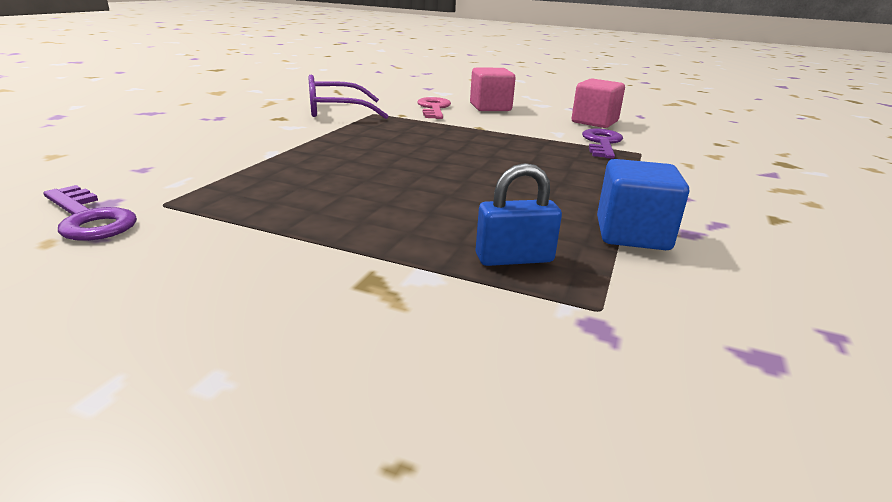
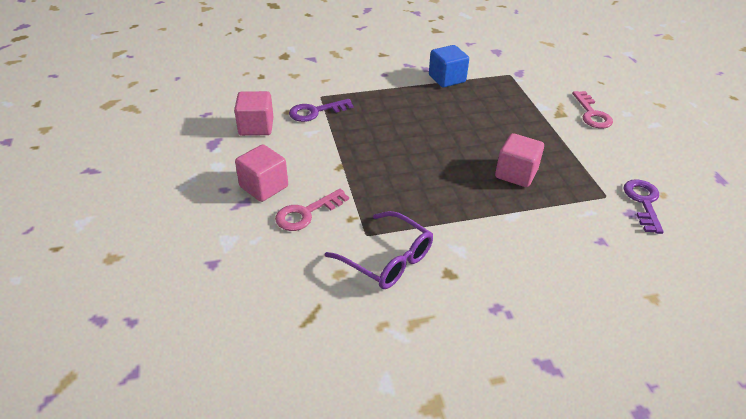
camera: 125 degrees left, 15 degrees up
(307, 320) = (592, 114): none -> pink key
(317, 179) = (516, 174): none -> pink cube
(514, 258) = (504, 95): blue padlock -> none

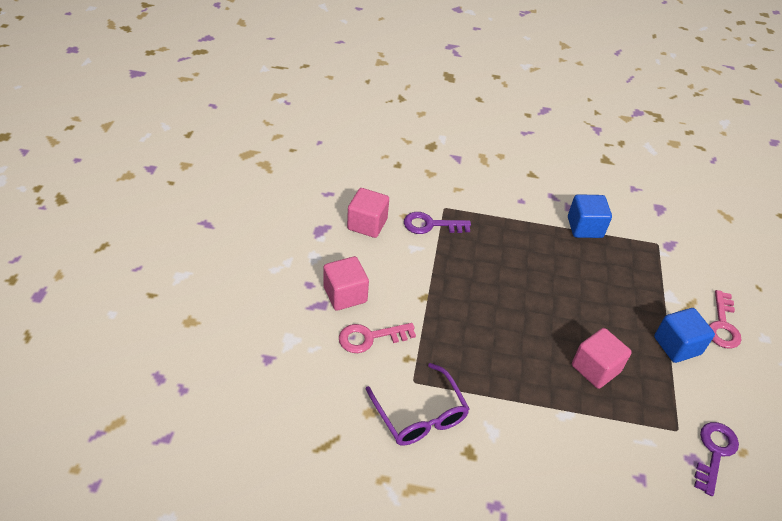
camera: 20 degrees right, 5 degrees up
(568, 138) = (677, 346): none -> blue cube

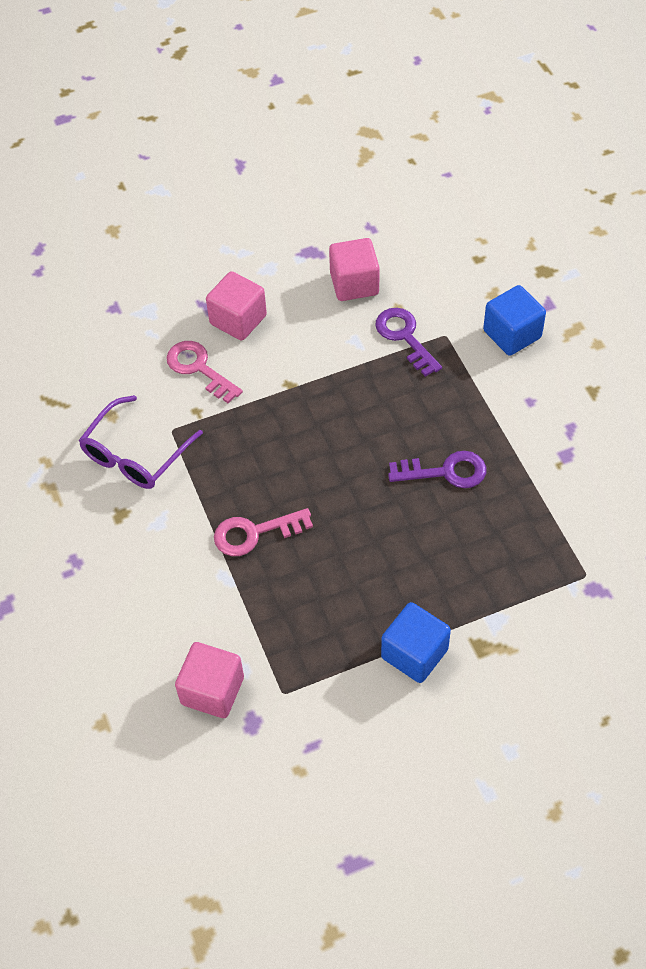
camera: 65 degrees right, 10 degrees up
(585, 227) = (542, 485): blue cube -> blue cube (512, 334)
(595, 368) = (312, 582): pink cube -> pink cube (212, 690)
(714, 453) = (277, 740): purple key -> purple key (445, 472)
(722, 325) = (493, 694): pink key -> pink key (255, 533)

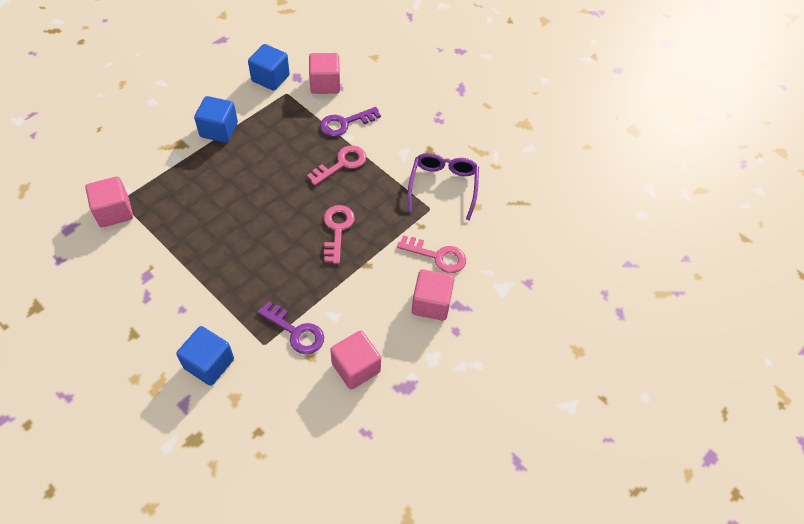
camera: 150 degrees right, 0 degrees up
(297, 735) = (270, 78): none -> blue cube
(305, 439) = (337, 230): none -> pink key
(445, 472) = (231, 237): purple key -> purple key (345, 123)
(597, 559) = (114, 212): none -> pink cube

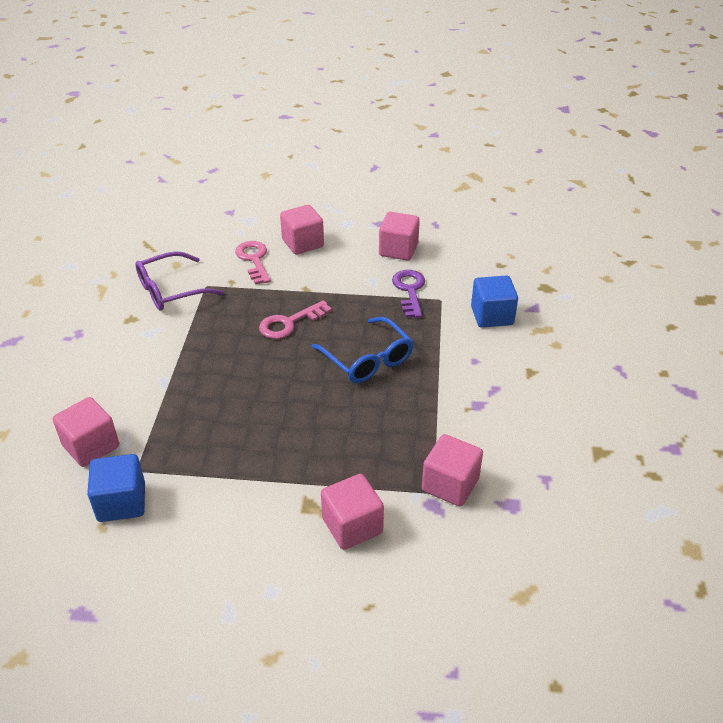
camera: 125 degrees left, 15 degrees down
(146, 152) = (352, 526): none -> pink cube
(219, 130) = (254, 487): blue cube -> none
(254, 247) = (367, 359): none -> blue glasses
(342, 164) = (207, 363): pink key -> none
(345, 123) = (144, 393): purple key -> none

